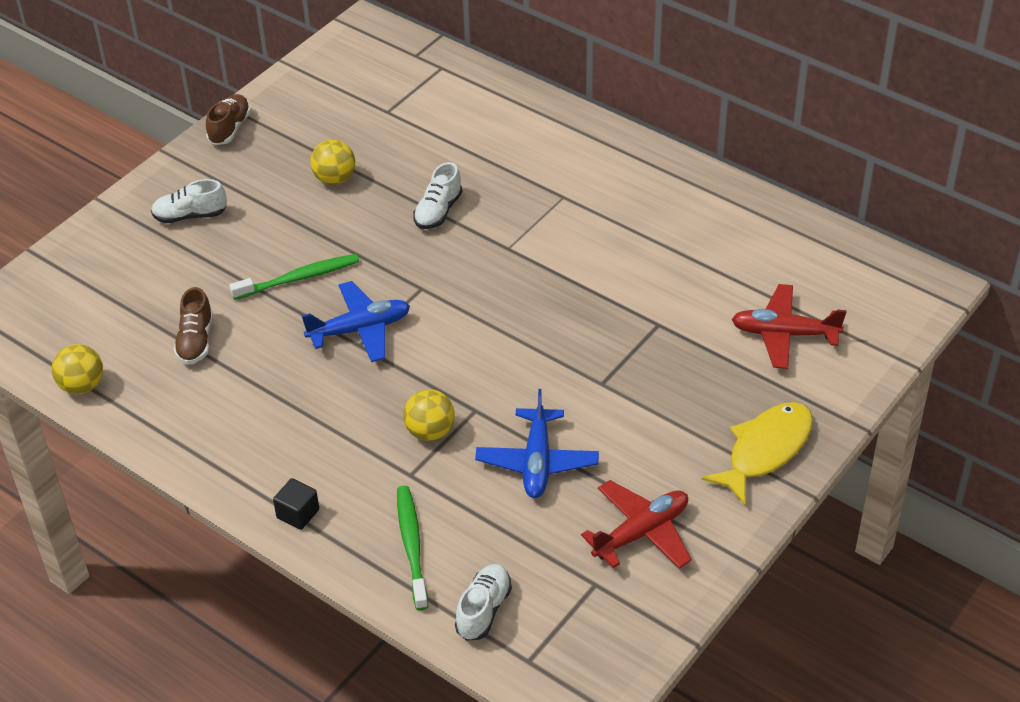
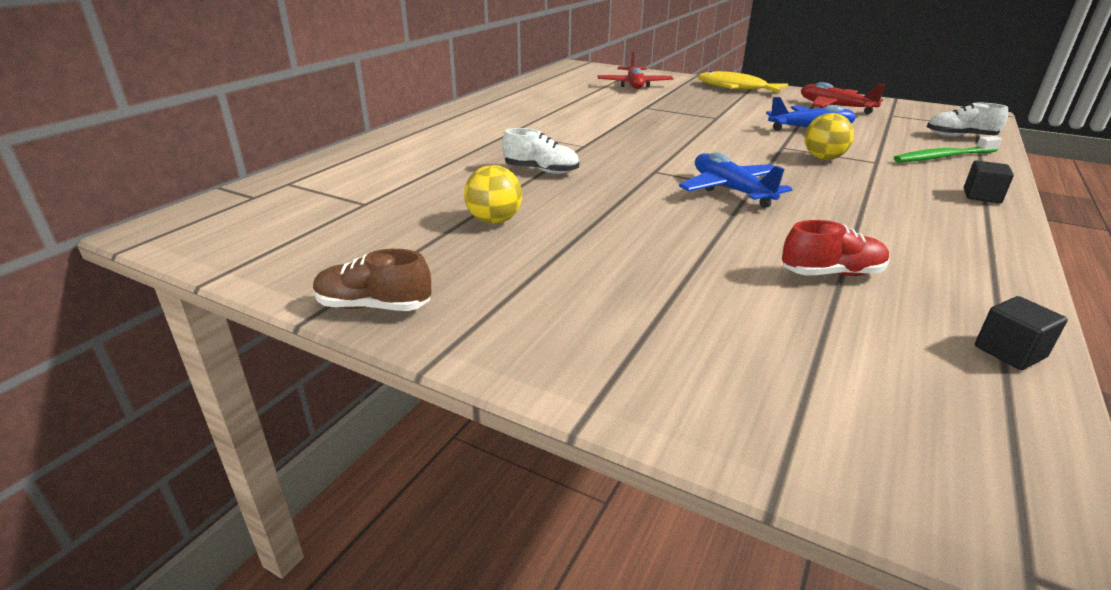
camera: 100 degrees left, 15 degrees down
(82, 386) = (1009, 352): yellow ball -> black cube
(190, 216) = (593, 312): white shoe -> none
(196, 341) = (831, 273): brown shoe -> red shoe
(298, 278) = (677, 224): green toothbrush -> none

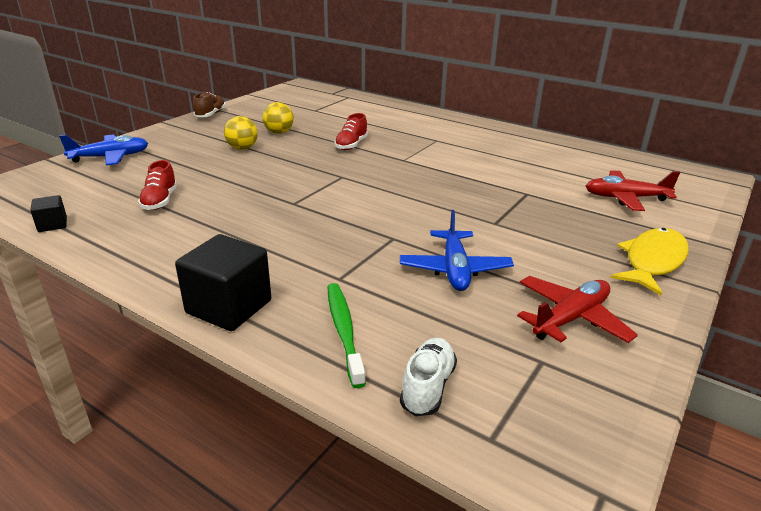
camera: 95 degrees right, 0 degrees up
(541, 171) = (351, 145): white shoe -> red shoe
(730, 190) = (294, 195): blue plane -> blue plane (110, 157)
(823, 158) = (355, 251): yellow ball -> yellow ball (242, 148)
(981, 196) = (229, 307): black cube -> black cube, size x1.96

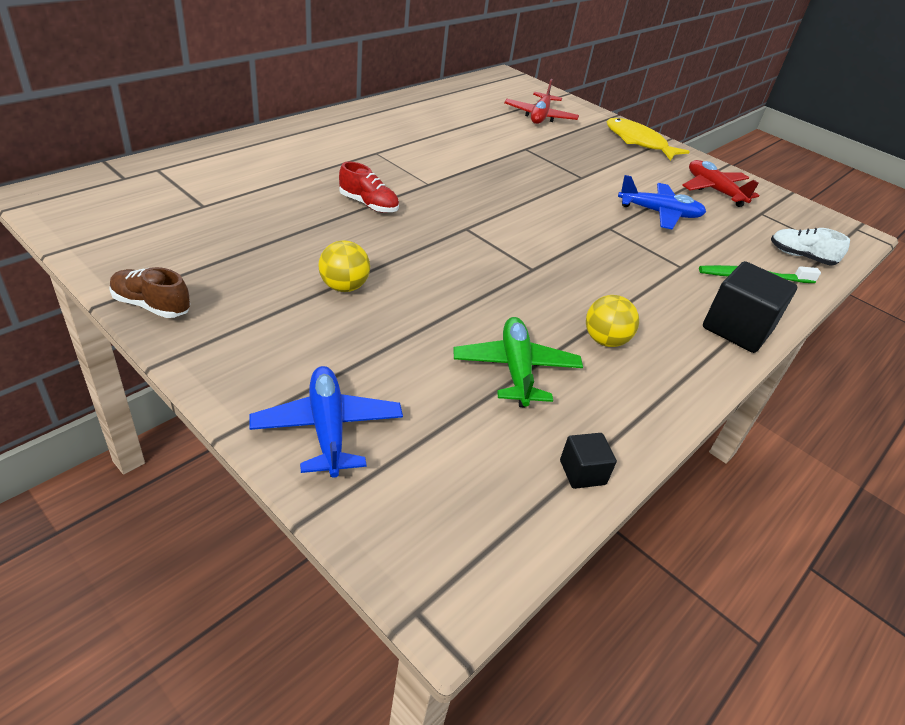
camera: 85 degrees left, 10 degrees up
(160, 201) = (516, 369): red shoe -> green plane
(279, 132) = (291, 249): yellow ball -> yellow ball (605, 340)

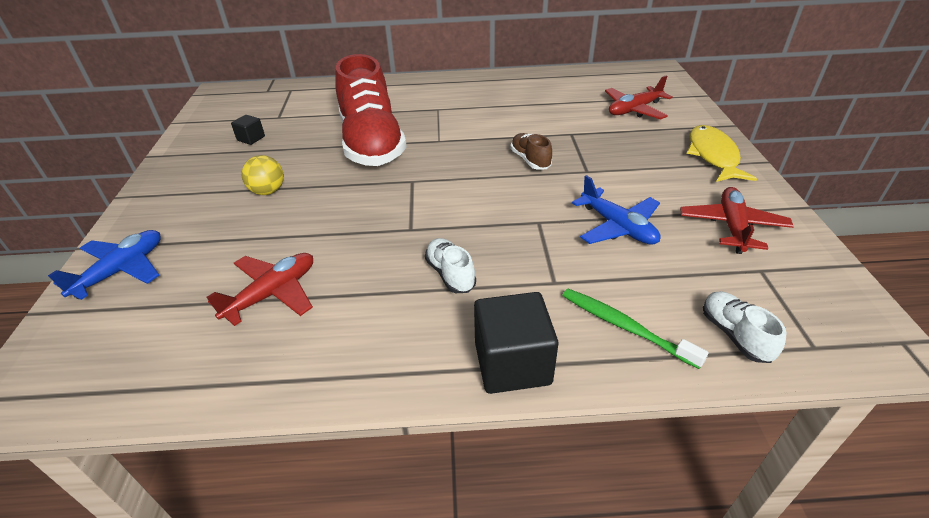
camera: 50 degrees right, 0 degrees up
(151, 305) = (166, 165): brown shoe -> brown shoe (530, 160)
(368, 204) = (372, 143): red shoe -> red shoe, size x2.41
(516, 369) = (272, 294): green plane -> red plane
(582, 472) = (187, 389): black cube -> black cube (251, 138)
(605, 340) = (370, 308): yellow ball -> none
(615, 290) = (450, 274): none -> white shoe

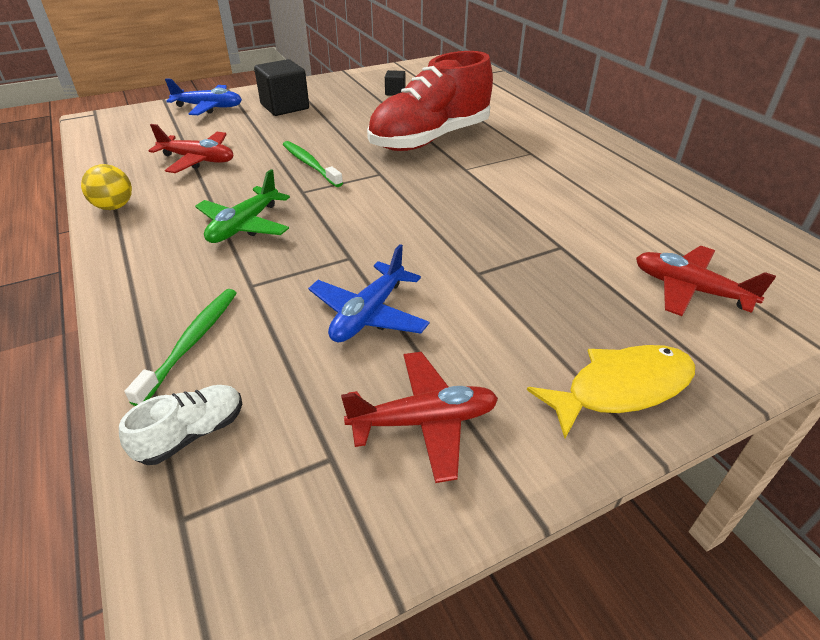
camera: 65 degrees right, 0 degrees up
(268, 191) = (323, 121): yellow ball -> yellow ball (114, 207)
(360, 215) = (310, 164): none -> green toothbrush
(450, 274) = (244, 226): white shoe -> green plane
(512, 363) = (133, 282): black cube -> black cube (285, 107)
(530, 160) = (470, 229): brown shoe -> none

